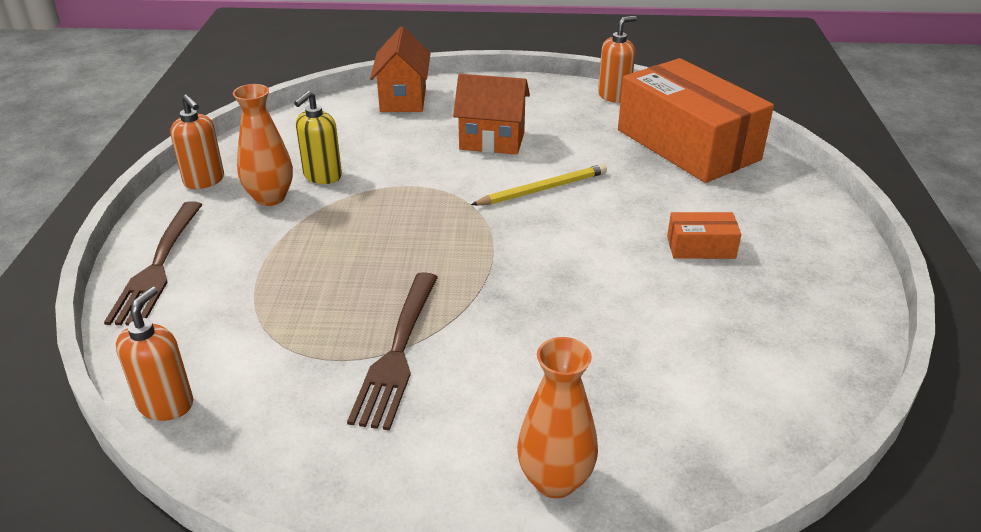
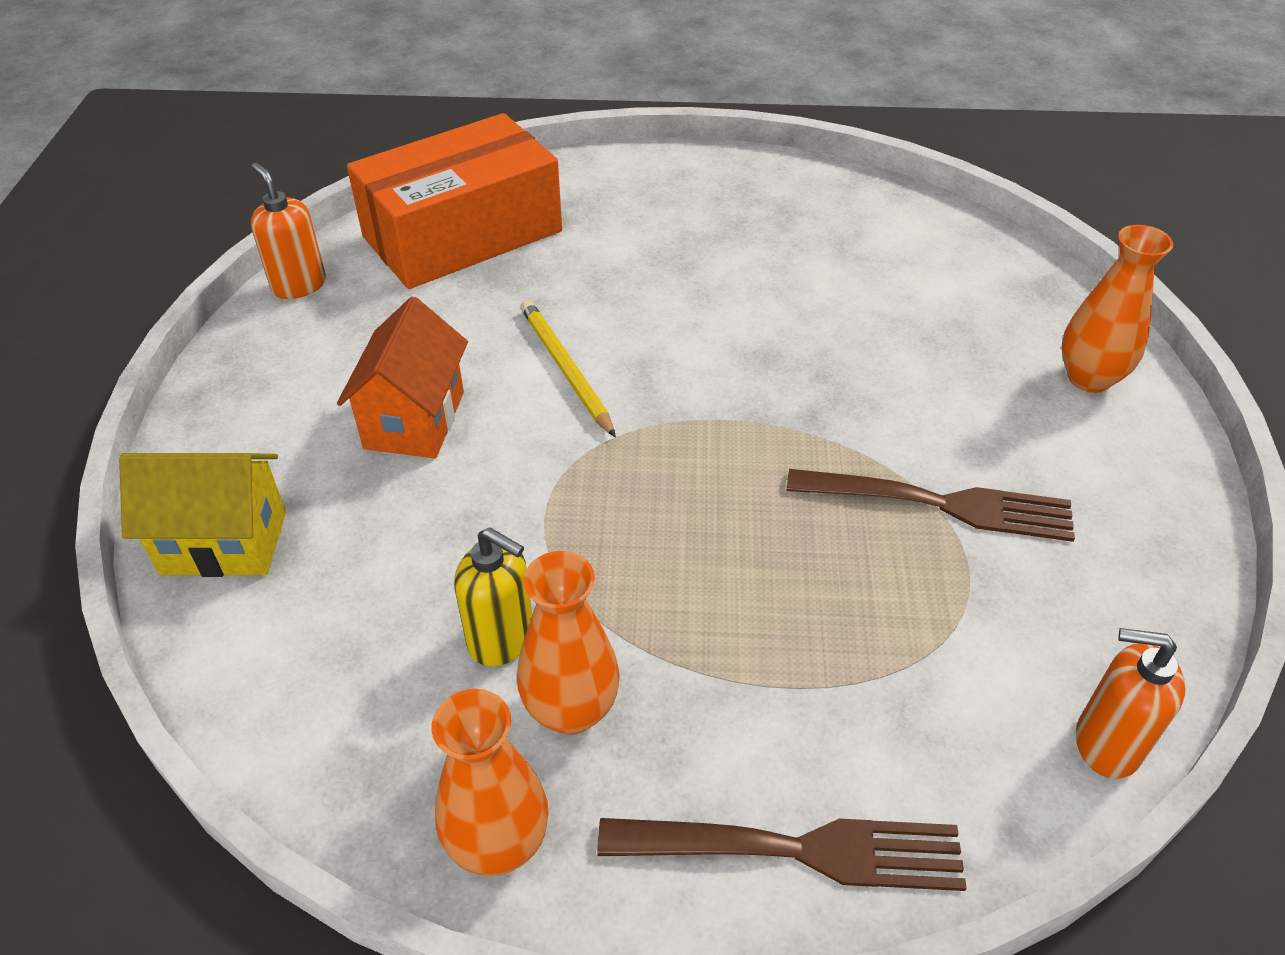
camera: 90 degrees left, 10 degrees up
(204, 181) = (498, 844): orange soap dispenser -> orange vase
(403, 99) = (224, 542): orange house -> yellow house
(701, 247) = (699, 250): orange box -> none

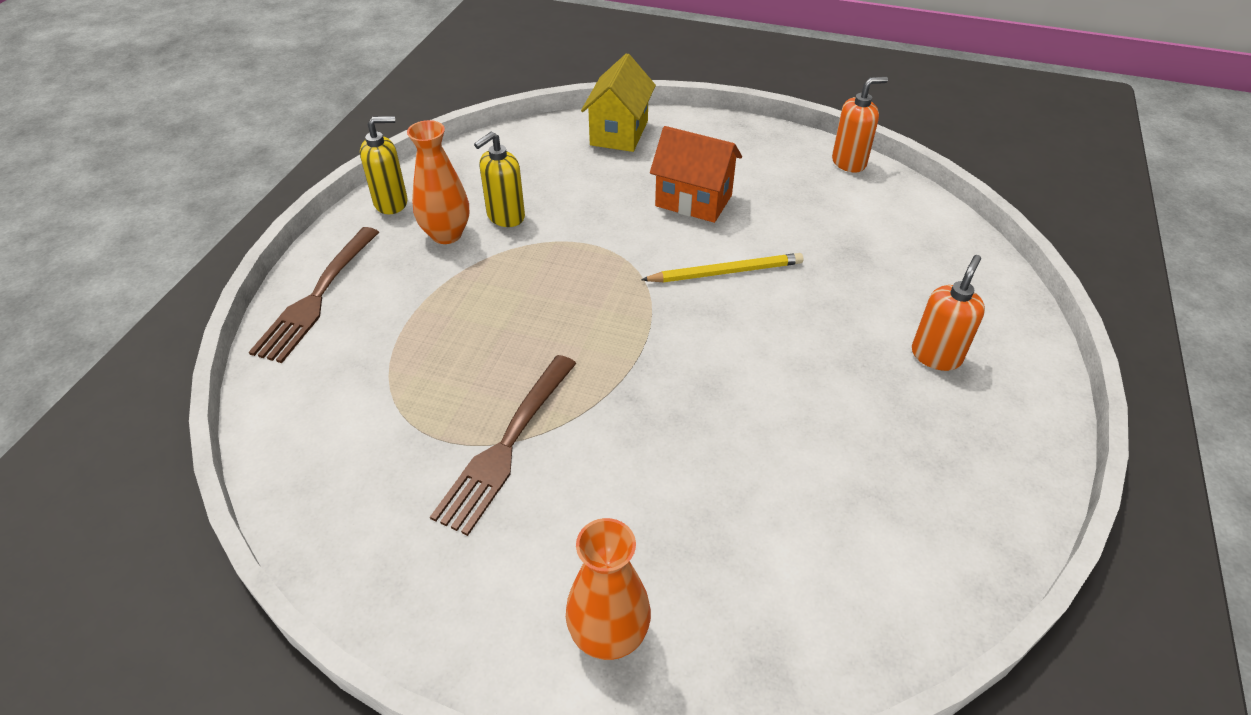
camera: 105 degrees right, 0 degrees up
(462, 234) = (909, 240): orange box -> none
(498, 844) = (391, 203): orange vase -> yellow soap dispenser
(1106, 744) = (274, 457): orange soap dispenser -> orange soap dispenser (936, 355)

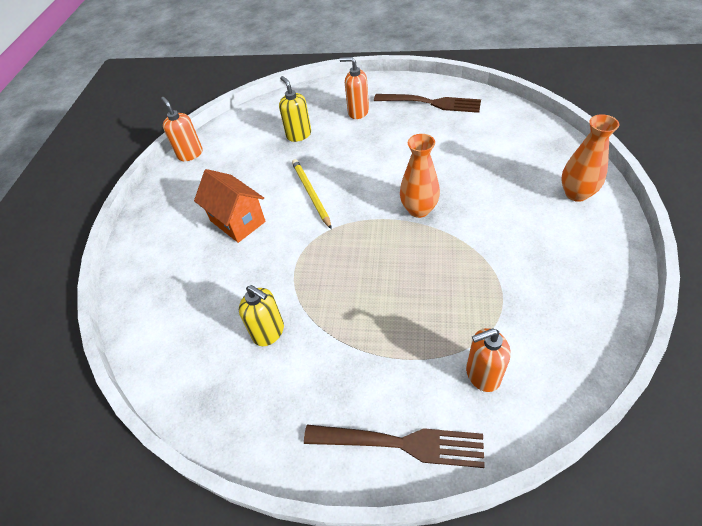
camera: 95 degrees left, 5 degrees up
(346, 383) = (482, 374): none -> orange soap dispenser
(391, 203) = (258, 435): yellow soap dispenser -> yellow soap dispenser (298, 135)
(446, 234) = (298, 369): orange vase -> orange vase (419, 209)
(507, 444) = (490, 263): brown fork -> brown fork (430, 103)
(619, 133) = (146, 283): yellow house -> none
(693, 200) = (237, 221): orange house -> orange house turned 60 degrees counterclockwise

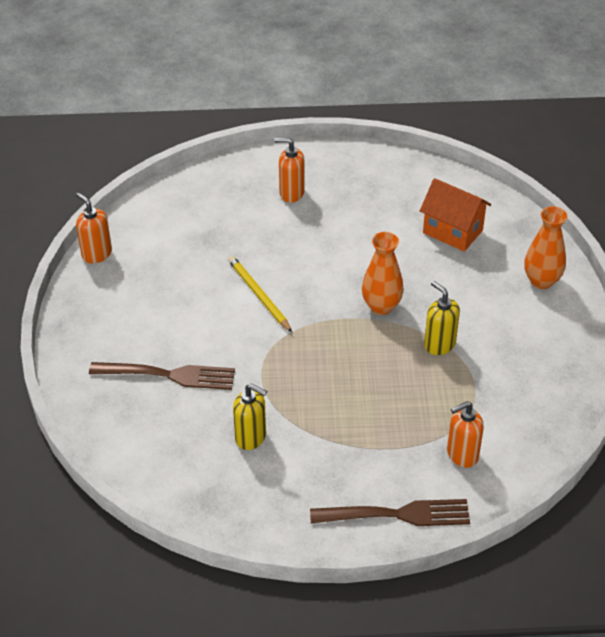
camera: 15 degrees left, 5 degrees down
(237, 221) = (182, 330): orange house -> orange house (452, 231)
(298, 135) = (225, 224): yellow soap dispenser -> yellow soap dispenser (439, 344)
(430, 103) = (376, 179): brown fork -> brown fork (167, 375)

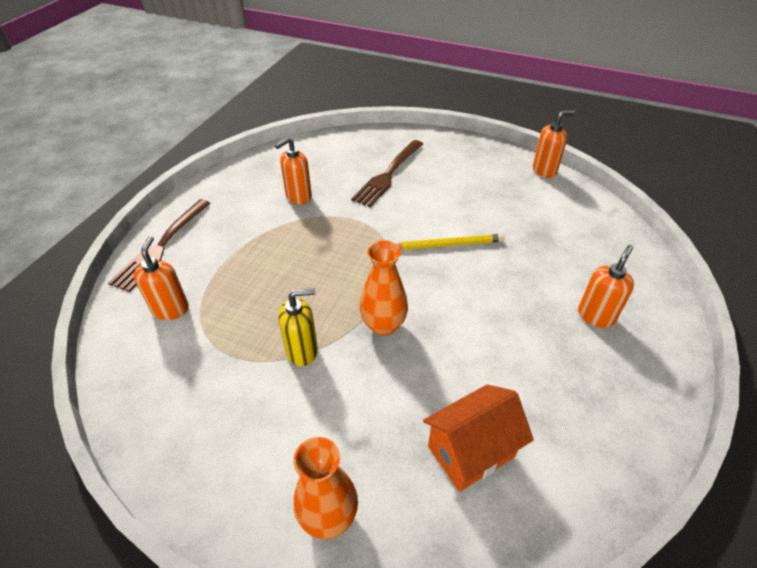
camera: 115 degrees right, 0 degrees up
(251, 437) = (298, 197): yellow soap dispenser -> orange soap dispenser

